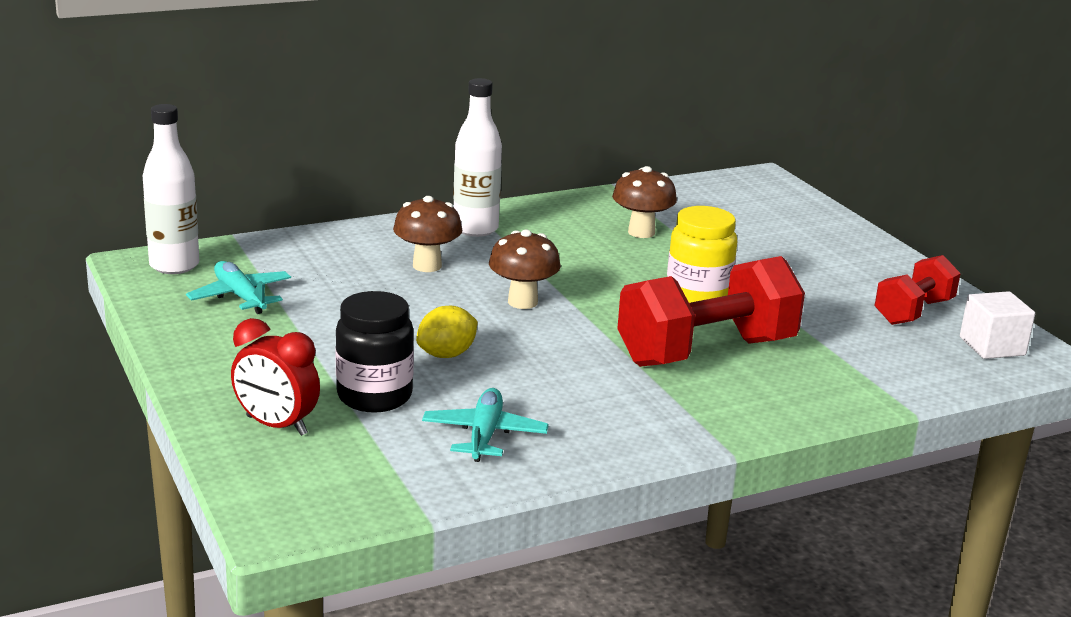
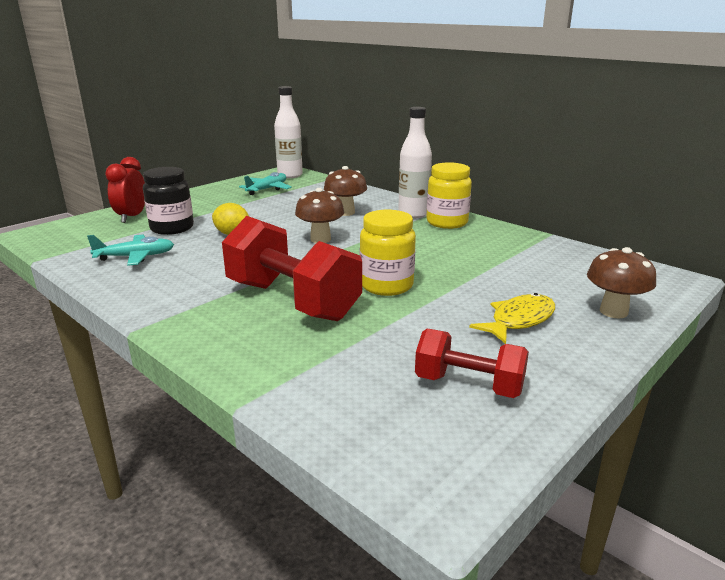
camera: 70 degrees right, 0 degrees up
(527, 220) = (447, 222): none -> yellow jar
(641, 232) = (478, 253): brown mushroom -> brown mushroom (613, 312)
(811, 261) = (519, 320): none -> yellow fish
(992, 346) = (432, 446): white cube -> none

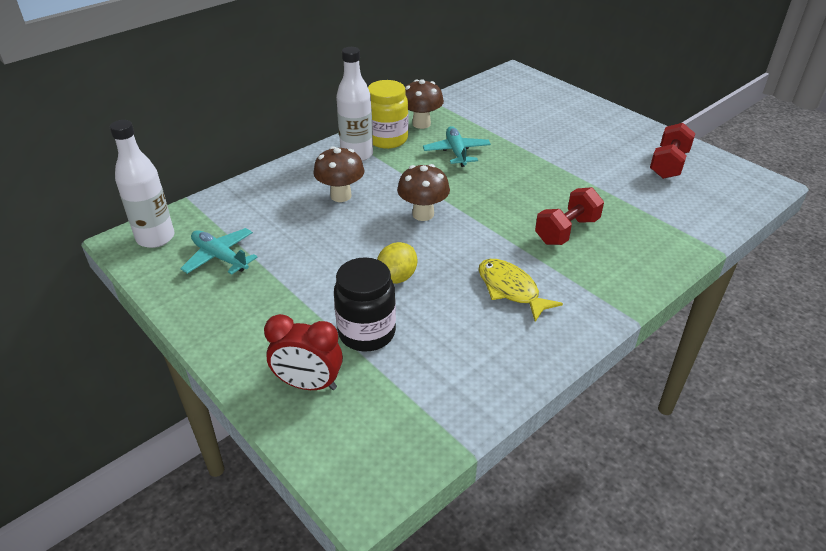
camera: 85 degrees left, 15 degrees up
(136, 257) = (464, 350): turquoise plane -> turquoise plane (456, 152)
(292, 300) = (566, 231): red dumbbell -> red dumbbell, size x0.58
(386, 285) = (533, 183): yellow jar -> none
(519, 320) = (583, 136): yellow fish -> yellow fish (510, 289)
(613, 312) = (566, 102): brown mushroom -> brown mushroom (421, 124)

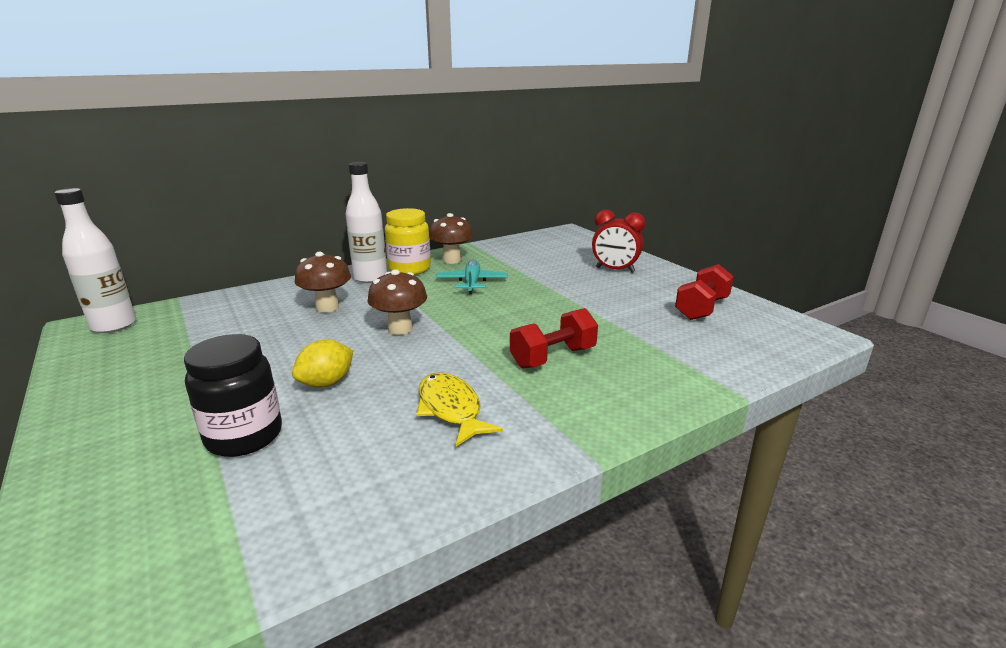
camera: 10 degrees right, 15 degrees down
(220, 257) = (158, 347): turquoise plane -> none
(308, 384) = (123, 486): red clock -> red clock (615, 270)

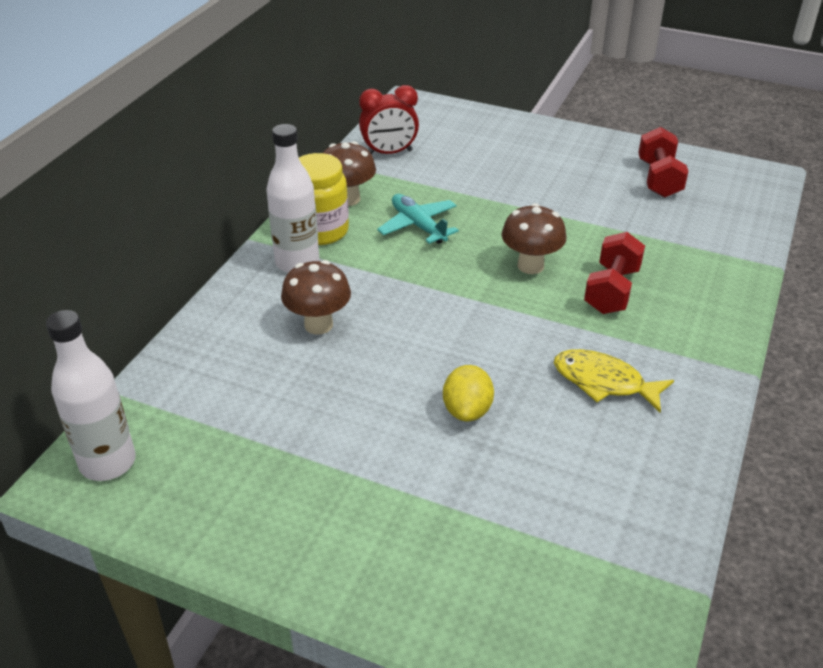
camera: 35 degrees left, 15 degrees up
(244, 436) = (484, 494): black jar -> none
(400, 329) = (438, 319): brown mushroom -> brown mushroom (530, 266)
(615, 270) = (531, 152): red clock -> red clock (389, 153)

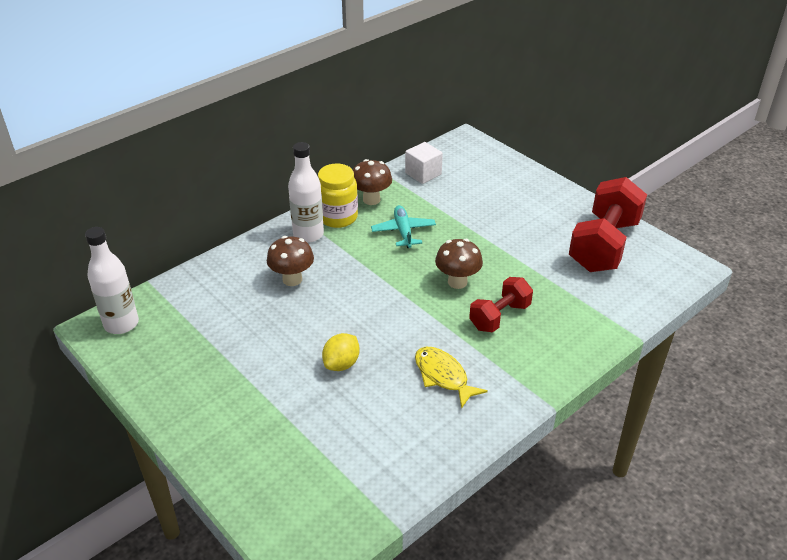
camera: 25 degrees right, 0 degrees up
(389, 153) = (423, 173): red clock -> white cube
(659, 179) = (603, 245): red dumbbell -> red dumbbell, size x1.73

